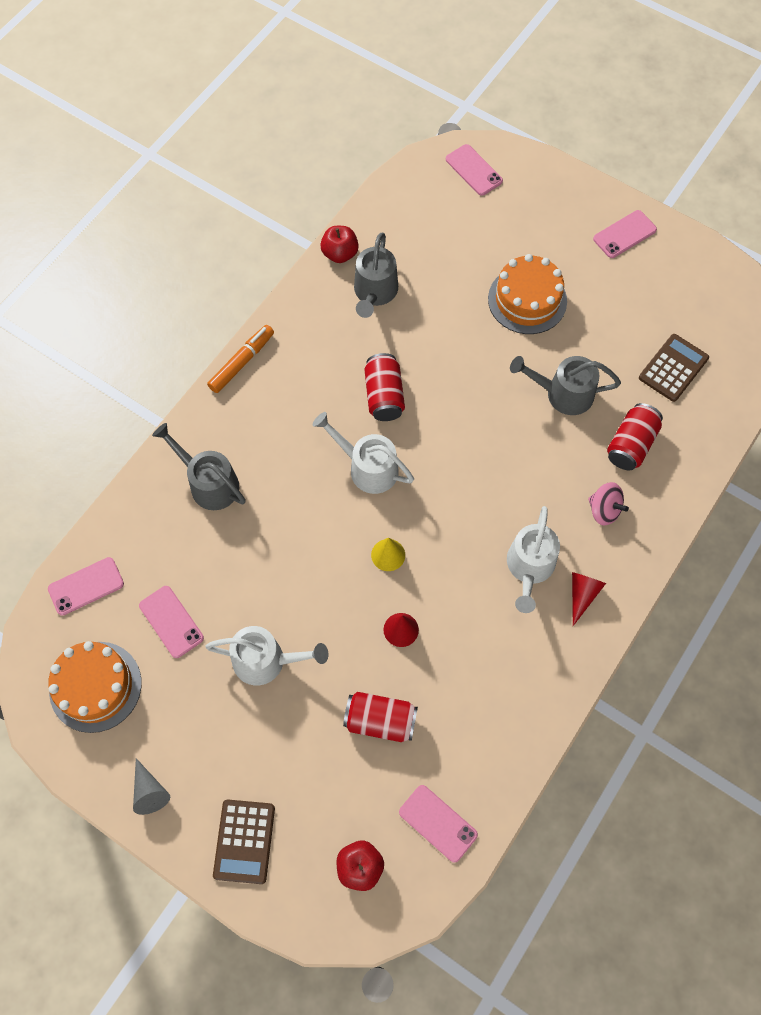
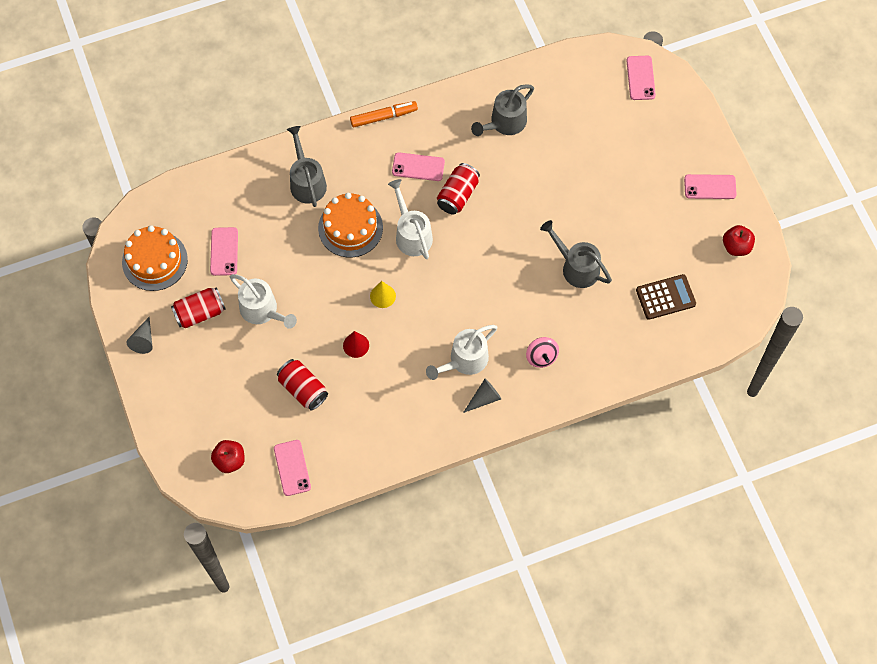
camera: 35 degrees right, 0 degrees up
(86, 586) = (190, 198): pink phone -> pink phone (418, 167)
(244, 841) = (176, 402): brown calculator -> none
(340, 254) = (502, 82): red apple -> red apple (736, 246)
(527, 300) = (603, 190): orange cake -> orange cake (350, 228)
(582, 595) = (484, 398): red cone -> grey cone
(631, 444) = (594, 328): red can -> red can (200, 313)

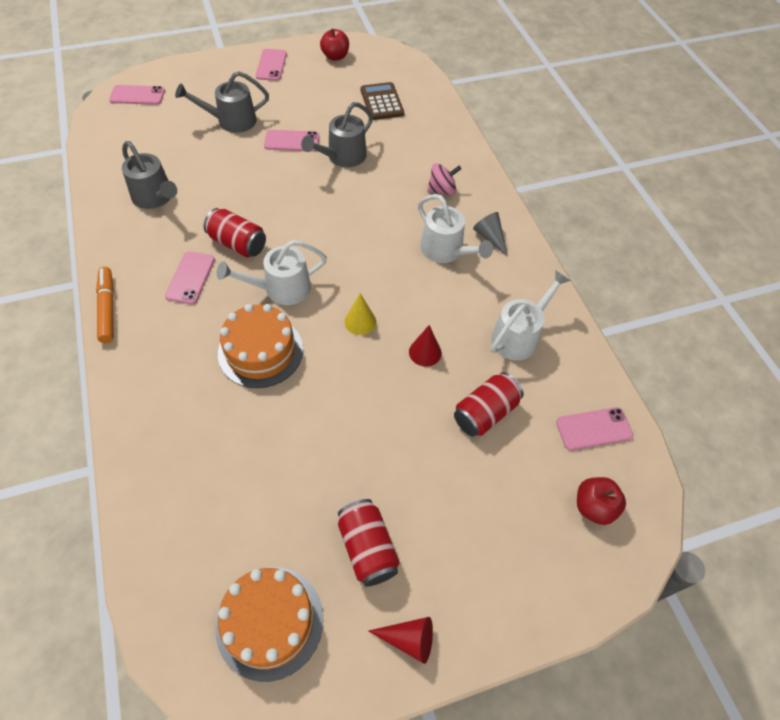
camera: 90 degrees left, 10 degrees down
(143, 340) = (408, 639): grey cone -> red cone
(224, 251) = (270, 511): pink phone -> pink phone (292, 141)
(263, 311) = (370, 459): white watering can -> white watering can (519, 335)
(306, 181) = (179, 399): grey watering can -> grey watering can (231, 121)

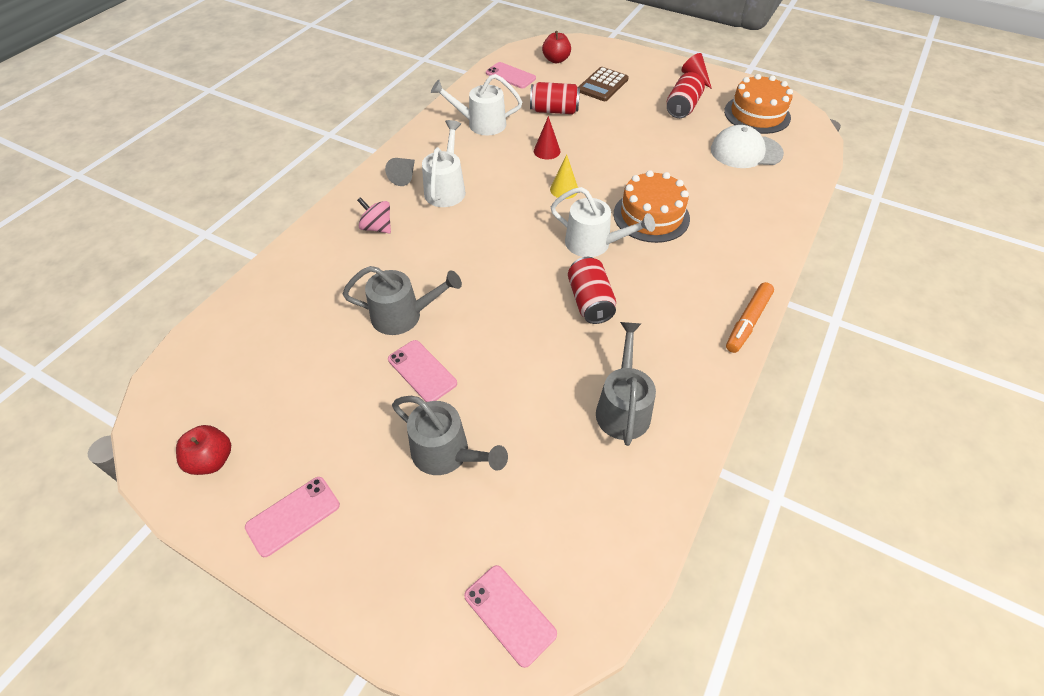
camera: 130 degrees left, 5 degrees down
(190, 278) = (656, 300): pink phone -> none
(235, 525) = (746, 151): none -> white cap
(382, 102) = (277, 348): brown calculator -> brown calculator (602, 85)

